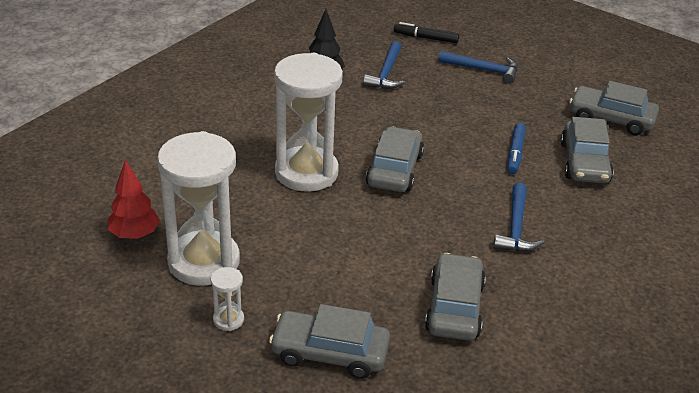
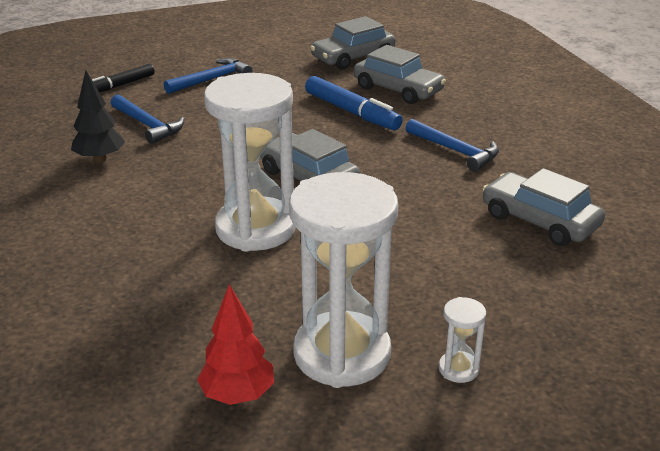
camera: 55 degrees left, 5 degrees down
(329, 353) = (558, 316): grey car -> none
(515, 153) = (352, 112): blue marker -> blue marker, size x1.50

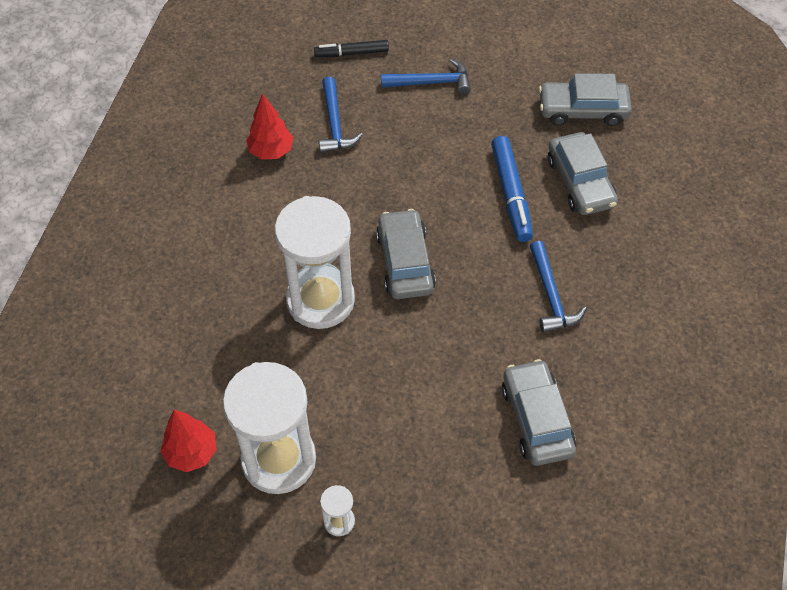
camera: 35 degrees right, 25 degrees up
(100, 159) = (271, 151): black tree -> red tree

